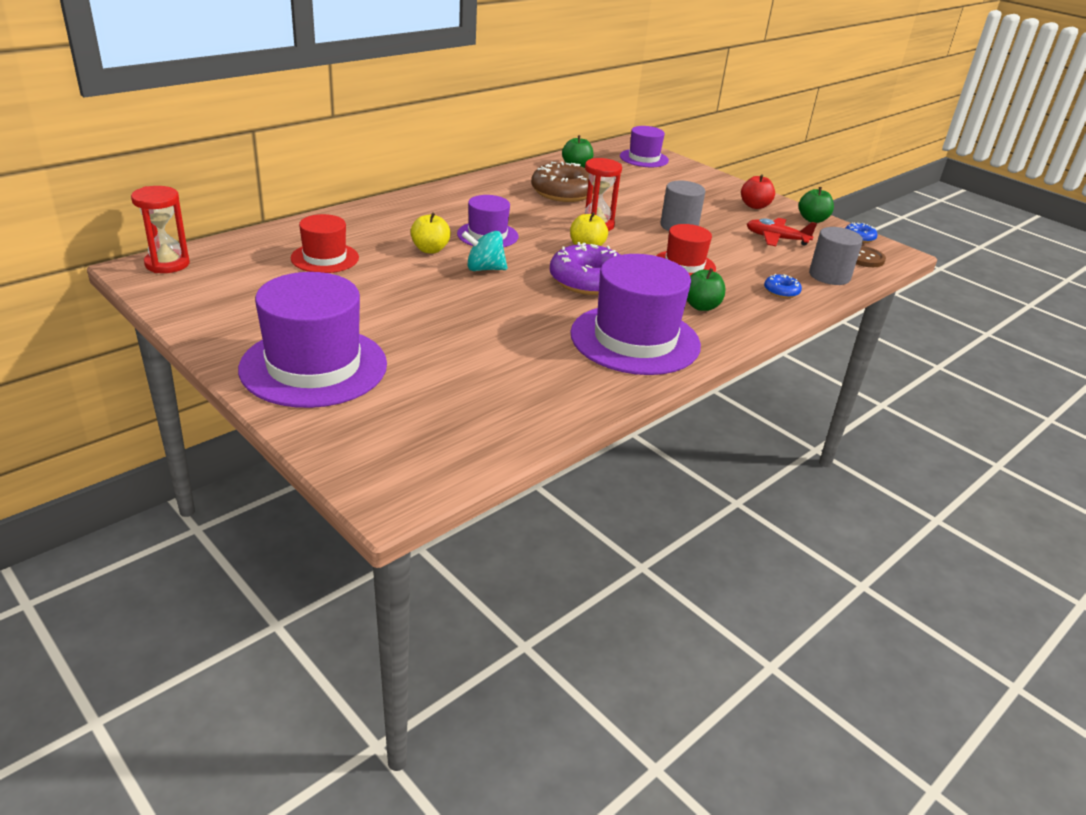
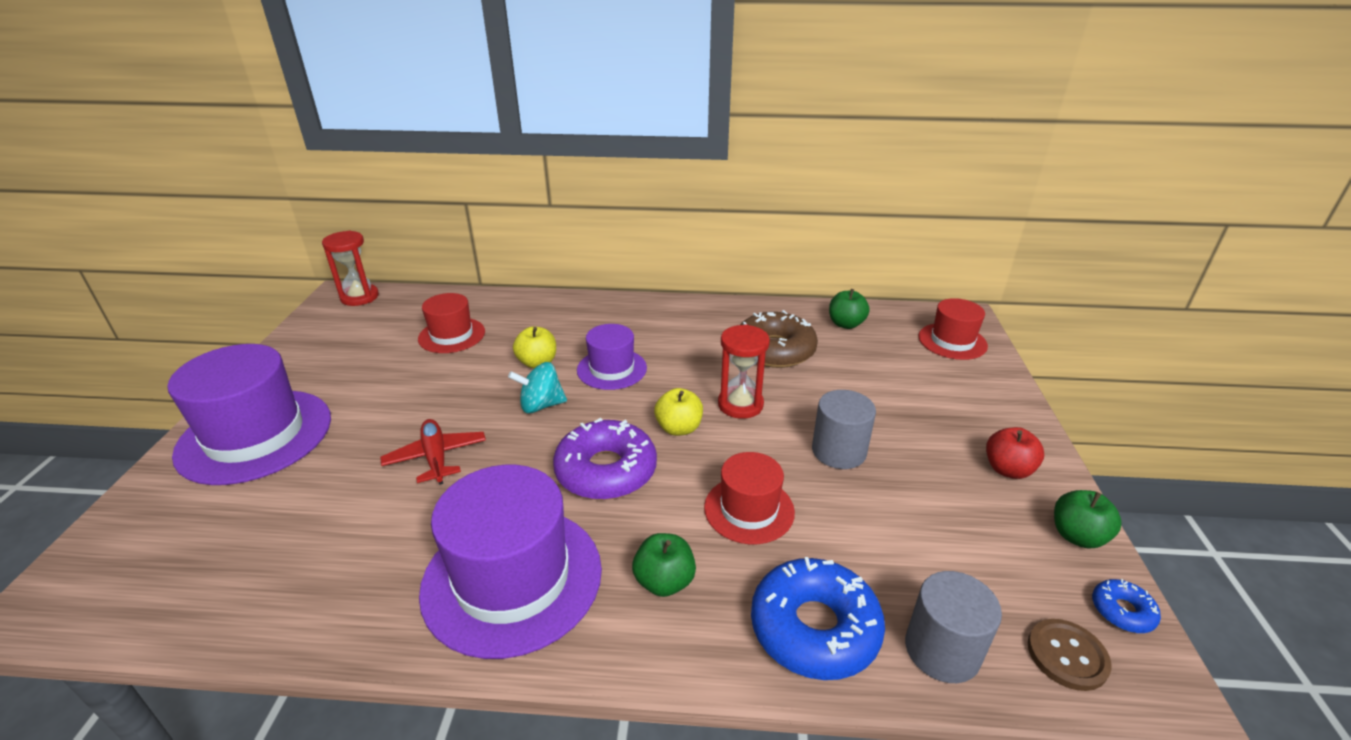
camera: 50 degrees right, 0 degrees up
(484, 269) = (541, 405): turquoise spinning top -> turquoise spinning top turned 60 degrees counterclockwise
(644, 158) = (952, 341): purple hat -> red hat
(776, 239) = (955, 537): red plane -> red plane (436, 457)
(781, 291) = (814, 628): blue donut -> blue donut, size x2.14

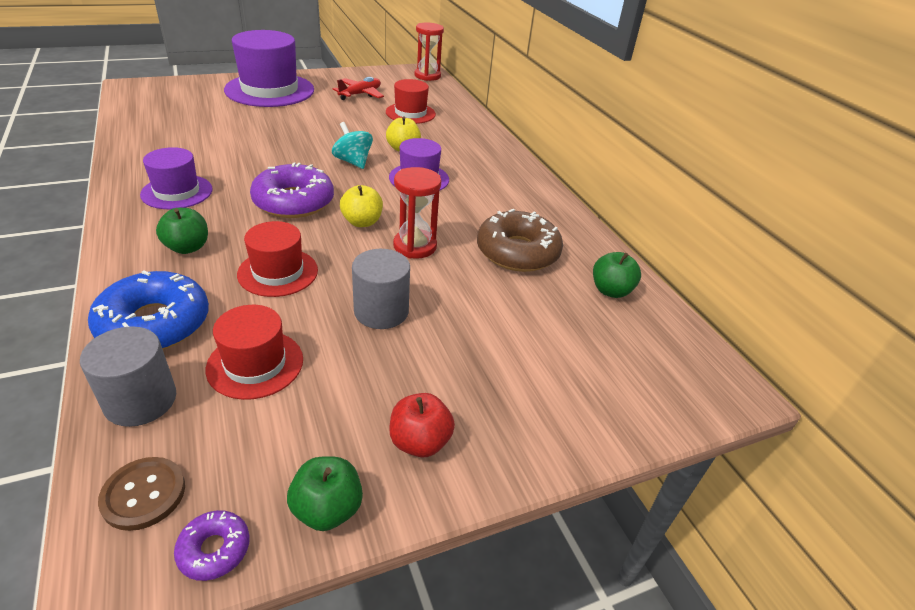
camera: 60 degrees right, 5 degrees up
(436, 457) = (277, 141): red plane -> red plane (360, 94)
(512, 578) = (177, 192): purple hat -> purple hat, size x0.56
(952, 341) = (658, 380): red hat -> red hat (255, 364)
(1122, 611) = (214, 549): blue donut -> purple donut

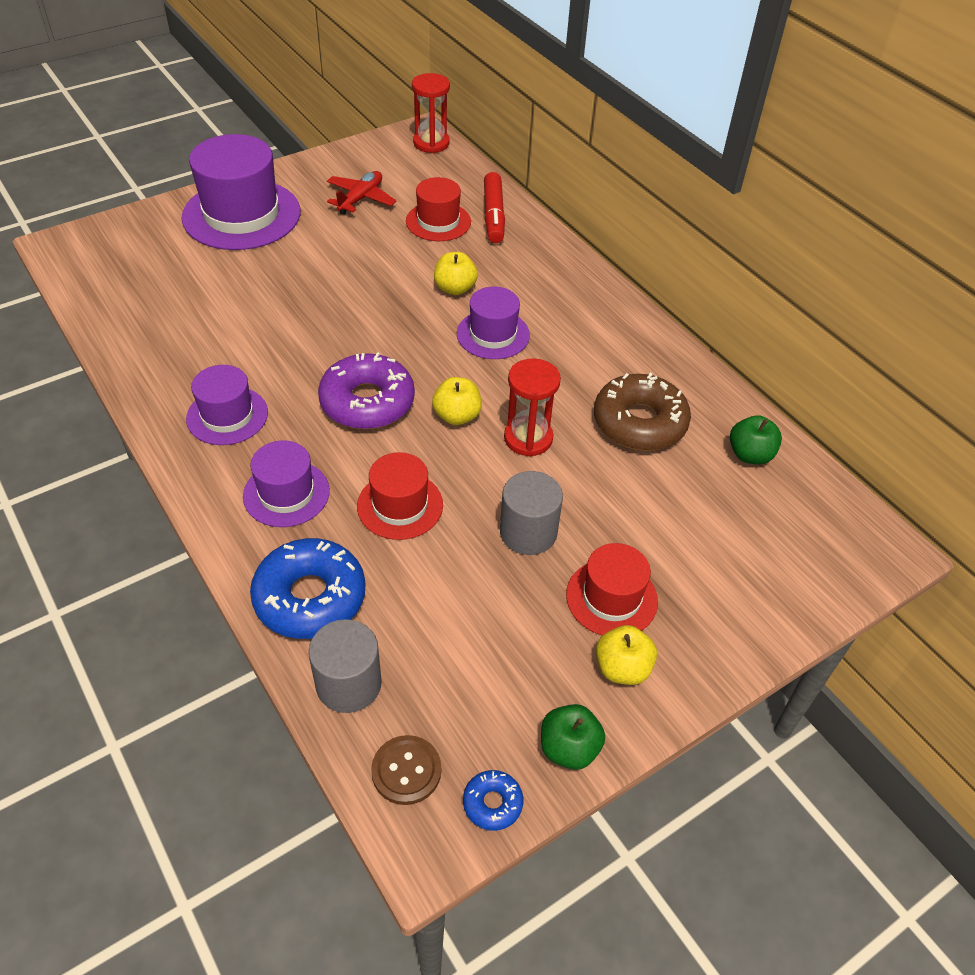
camera: 10 degrees left, 10 degrees up
(187, 247) = (286, 493): green apple -> purple hat
(214, 549) = (492, 803): purple donut -> blue donut
(255, 364) = (434, 621): red hat -> red hat (611, 598)
(353, 162) = (405, 323): turquoise spinning top -> none
(420, 442) = (622, 668): red apple -> yellow apple
(454, 116) = (493, 215): none -> red marker

